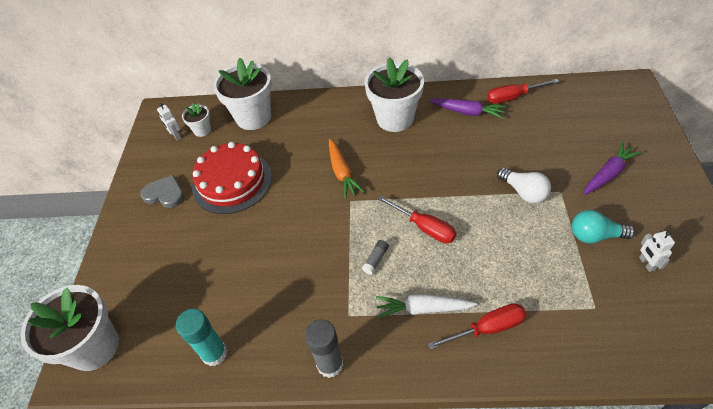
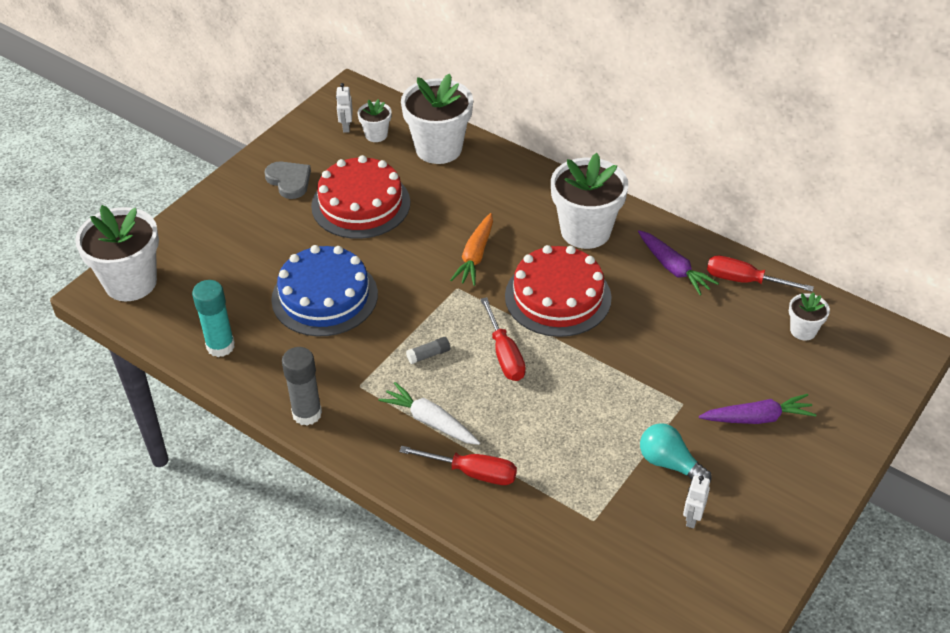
camera: 30 degrees right, 5 degrees down
(263, 263) = (324, 296): none -> blue cake
(419, 169) = (558, 297): none -> red cake
(523, 192) = (642, 381): white light bulb -> none
(573, 107) = (803, 330): none -> white flower pot

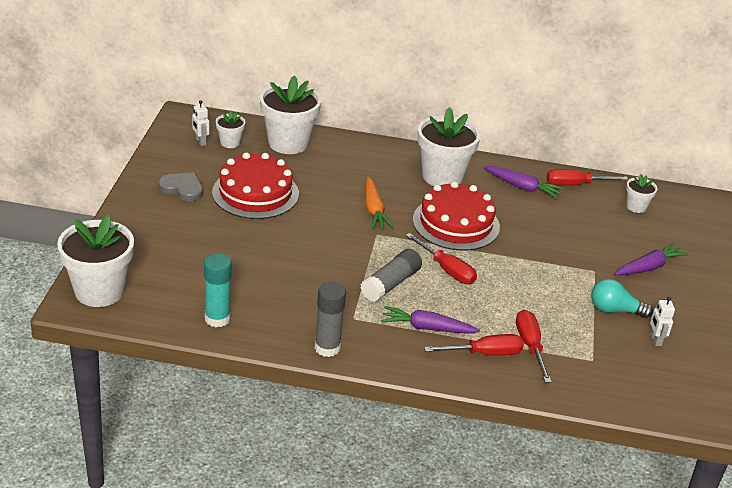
camera: 30 degrees left, 10 degrees down
(324, 296) = (277, 263): blue cake -> none
(428, 355) = (391, 284): grey glue stick -> grey glue stick, size x1.96
(430, 421) = (427, 328): white carrot -> purple carrot
(532, 479) = (530, 345): none -> red screwdriver

